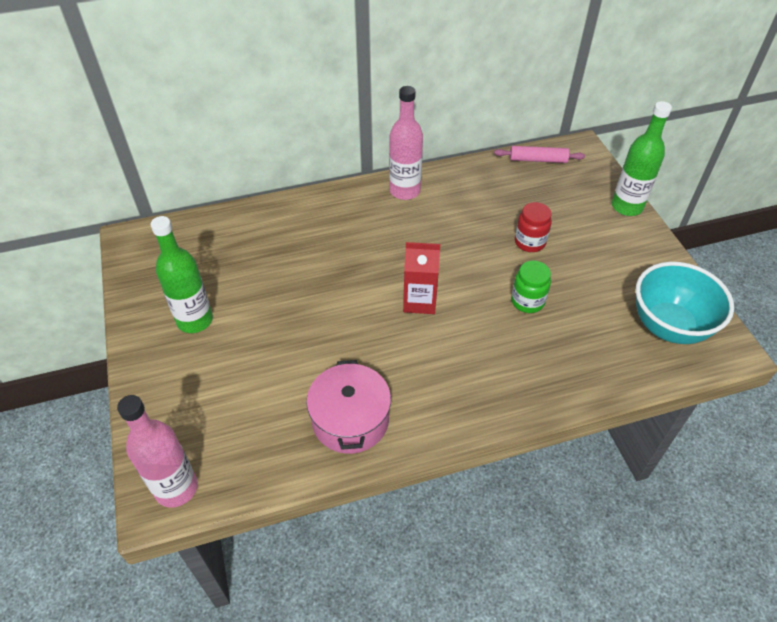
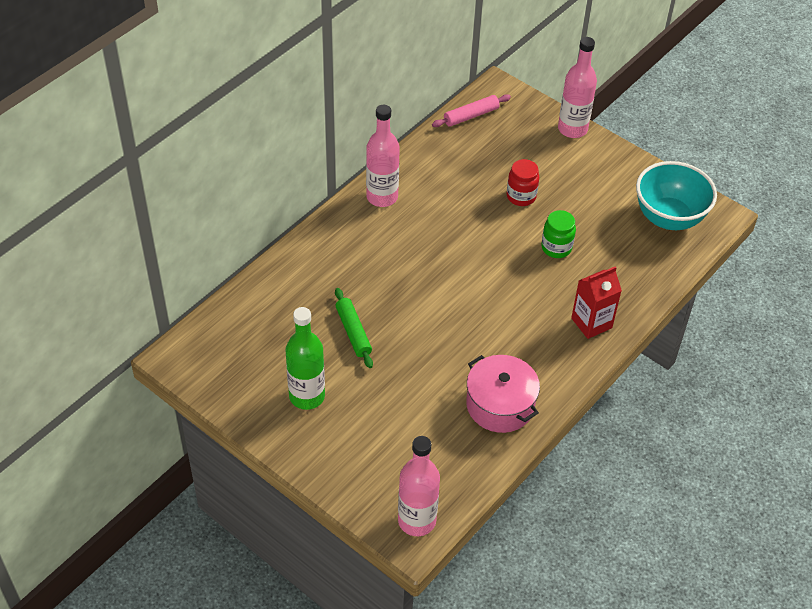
camera: 35 degrees left, 0 degrees up
(282, 286) = (353, 332): none -> green rolling pin
(419, 301) = (475, 288): red carton -> red carton (591, 323)
(627, 206) = (572, 129): green bottle -> pink bottle

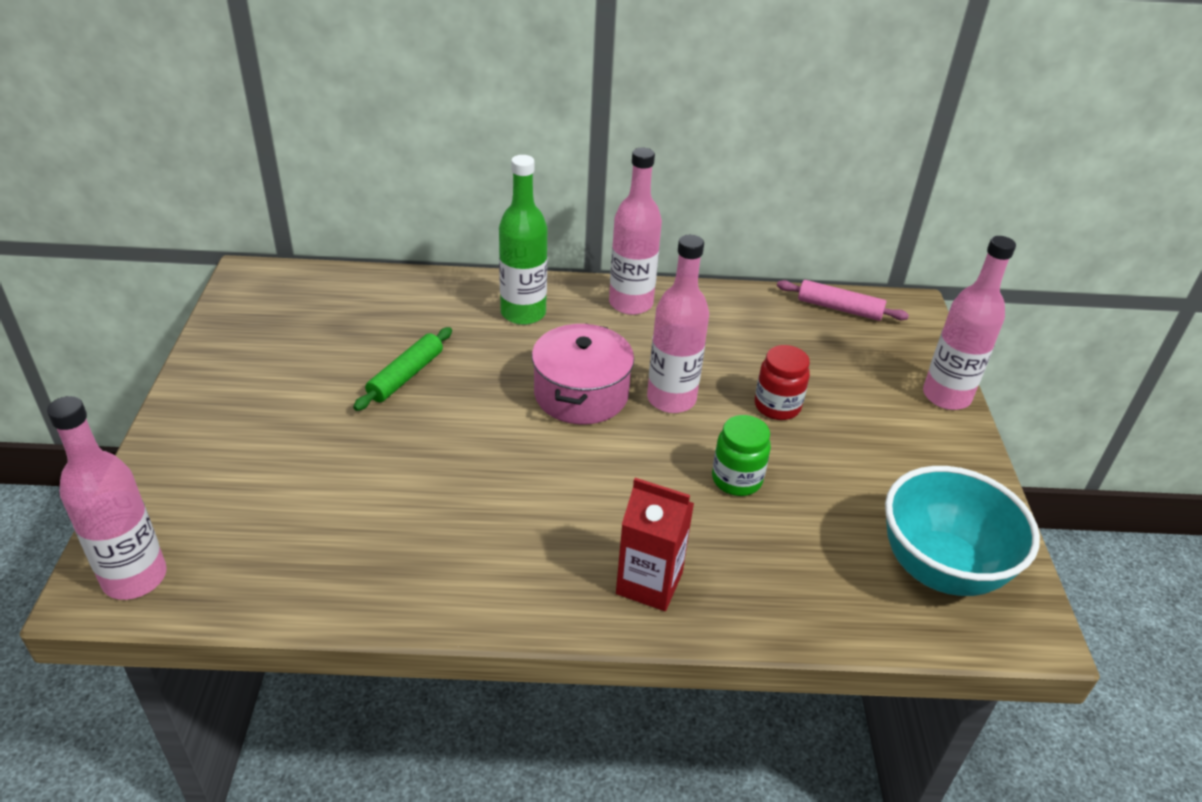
camera: 50 degrees right, 10 degrees down
(307, 396) = (274, 387): green bottle -> green bottle (523, 313)
(477, 233) = (671, 399): none -> pink bottle
(500, 405) = (407, 561): pink pot -> pink pot (581, 394)

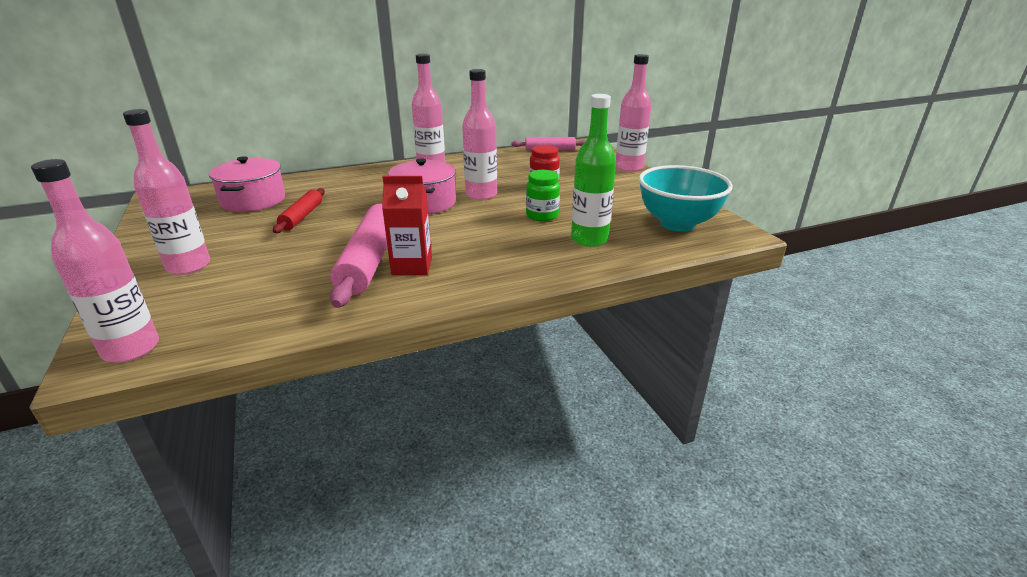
camera: 20 degrees left, 10 degrees down
(238, 440) = (188, 266): none -> pink bottle
(358, 318) = (253, 200): none -> pink pot
(406, 376) = (302, 216): green rolling pin -> red rolling pin
(453, 503) = (369, 260): none -> pink rolling pin
(523, 313) = (366, 180): green bottle -> green bottle (589, 239)
(649, 583) = (521, 264): red carton -> red carton (412, 266)

